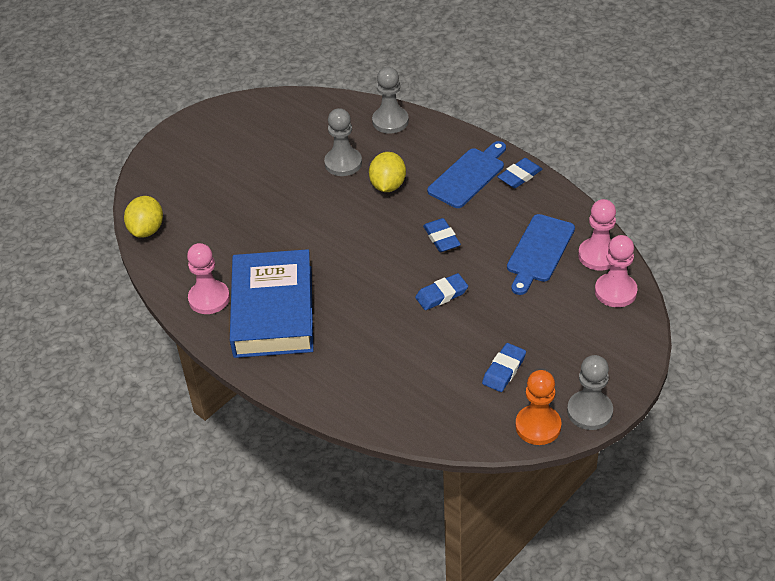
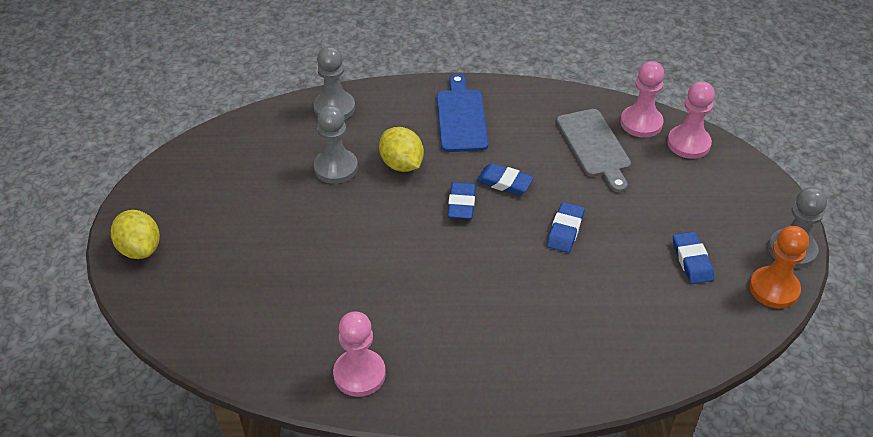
camera: 45 degrees left, 0 degrees up
(147, 230) = (207, 348): yellow lemon -> yellow lemon (140, 249)
(273, 311) = (437, 343): blue book -> none
(519, 176) = (502, 94): blue eraser -> blue eraser (461, 204)
(539, 251) = (594, 146): blue cutting board -> grey cutting board

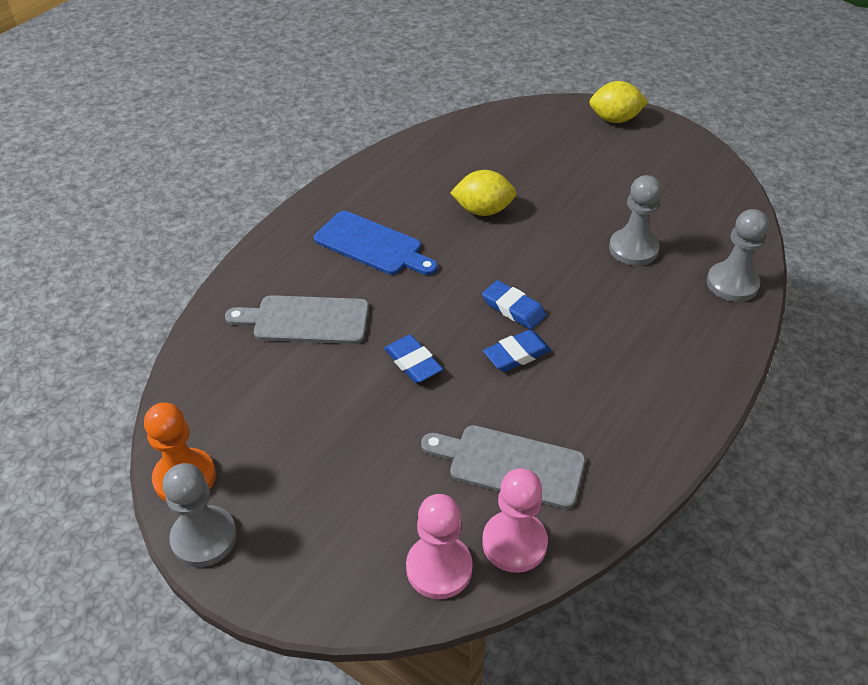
camera: 125 degrees right, 0 degrees up
(359, 374) = (389, 175): pink pawn -> none
(401, 164) = (604, 293): yellow lemon -> yellow lemon (483, 210)
(461, 117) = (648, 373): blue cutting board -> blue cutting board (372, 245)
(589, 316) = (305, 320): none -> grey cutting board
(692, 261) = (282, 436): blue eraser -> none

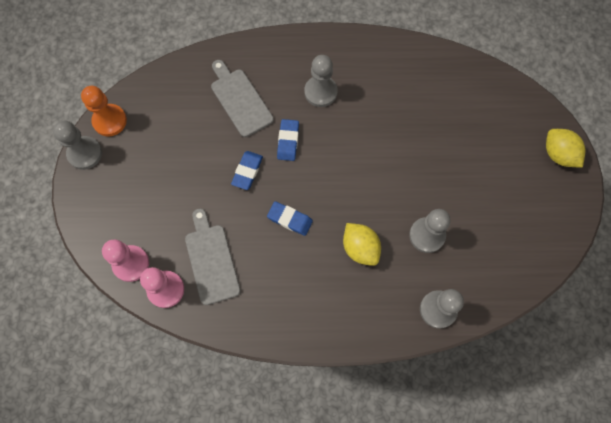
camera: 55 degrees right, 25 degrees up
(372, 245) = (320, 92): blue cutting board -> grey pawn
(483, 210) = (396, 131): yellow lemon -> yellow lemon (360, 248)
(513, 308) = (324, 197): blue eraser -> blue eraser (288, 141)

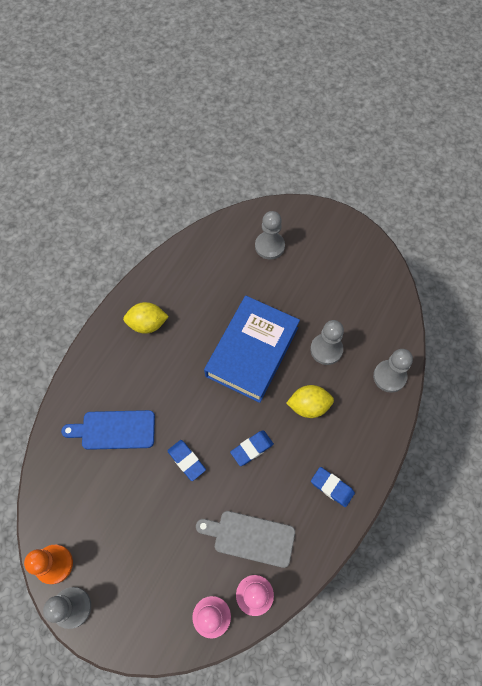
camera: 60 degrees left, 5 degrees down
(240, 100) = (114, 430): grey cutting board -> blue cutting board
(288, 141) = (180, 410): blue eraser -> blue eraser (332, 487)
(320, 92) = (152, 358): grey pawn -> grey pawn (269, 246)
(381, 170) = (252, 352): none -> blue book
(558, 154) = (315, 221): yellow lemon -> yellow lemon (147, 324)

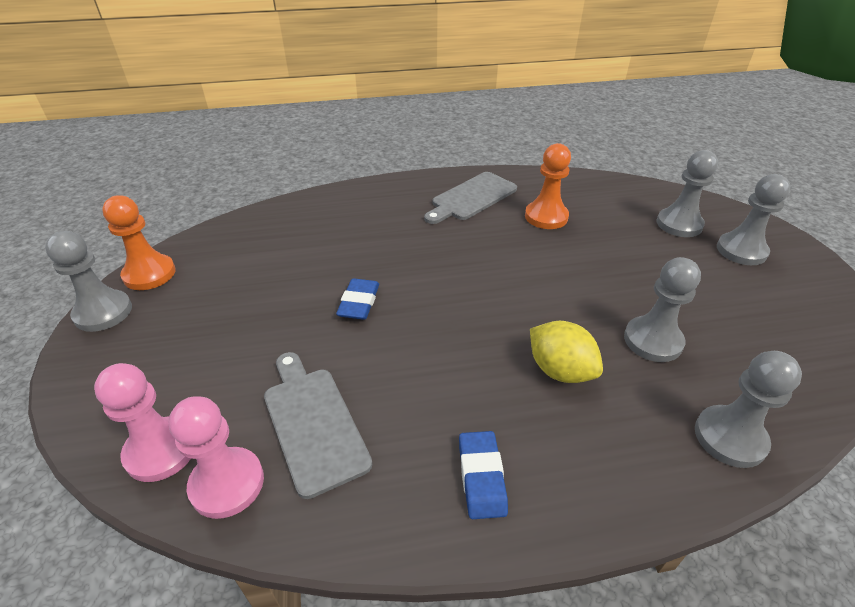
camera: 50 degrees right, 25 degrees down
(114, 430) = (338, 235): blue cutting board -> none
(147, 324) = (472, 198): yellow lemon -> grey cutting board
(203, 303) = (546, 217): none -> orange pawn
(252, 352) = (550, 279): blue book -> none
(252, 448) = (436, 349): blue eraser -> none
(311, 243) = (741, 251): none -> grey pawn

